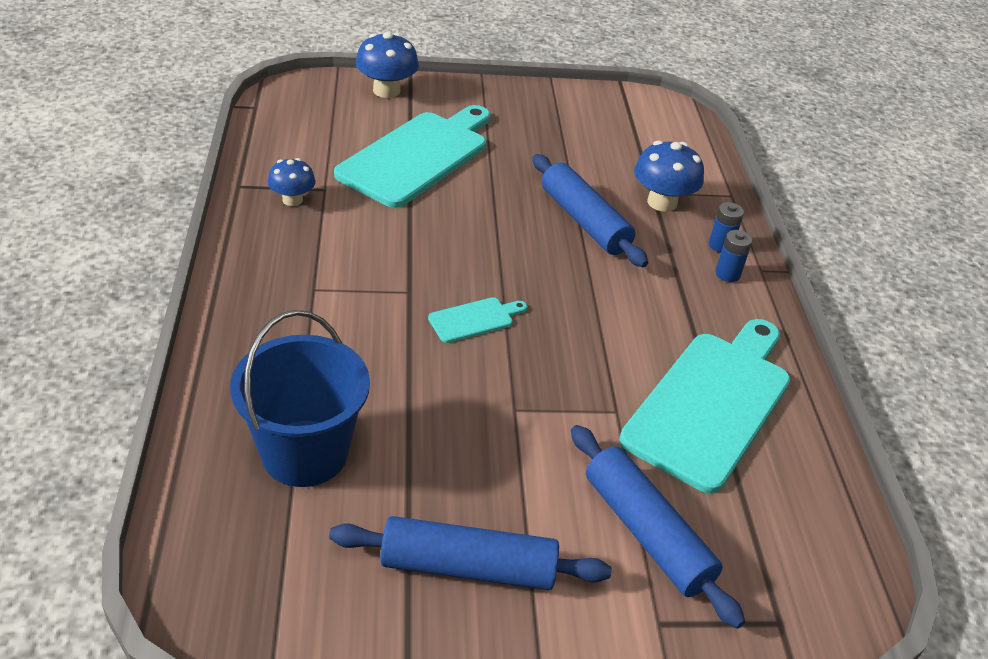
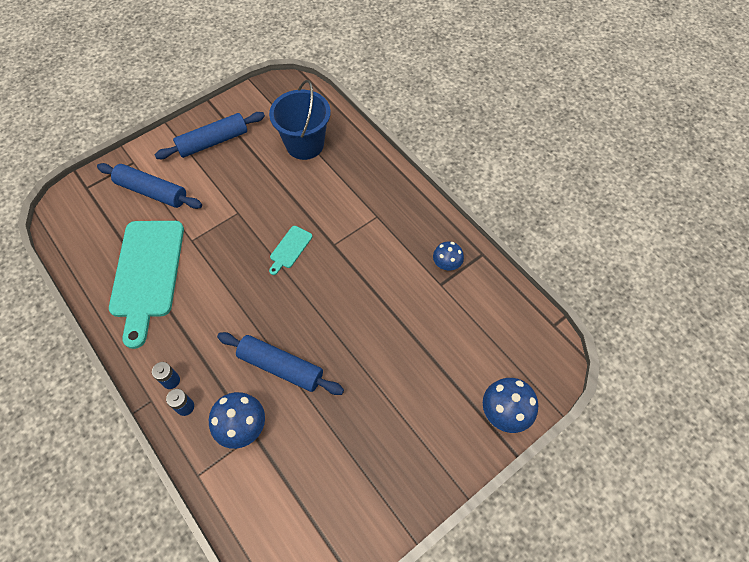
camera: 150 degrees right, 20 degrees up
(418, 156) = (421, 353): turquoise cutting board -> none

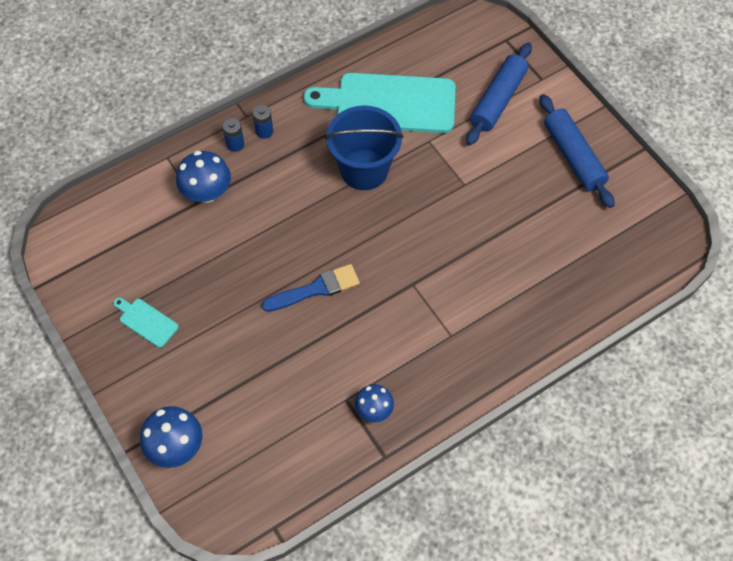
camera: 95 degrees right, 0 degrees up
(281, 367) = (264, 226): blue rolling pin -> none
(290, 249) = (410, 237): turquoise cutting board -> turquoise cutting board (146, 321)
(305, 144) = (569, 257): blue bucket -> blue bucket (364, 170)
(343, 316) = (315, 289): none -> blue brush

